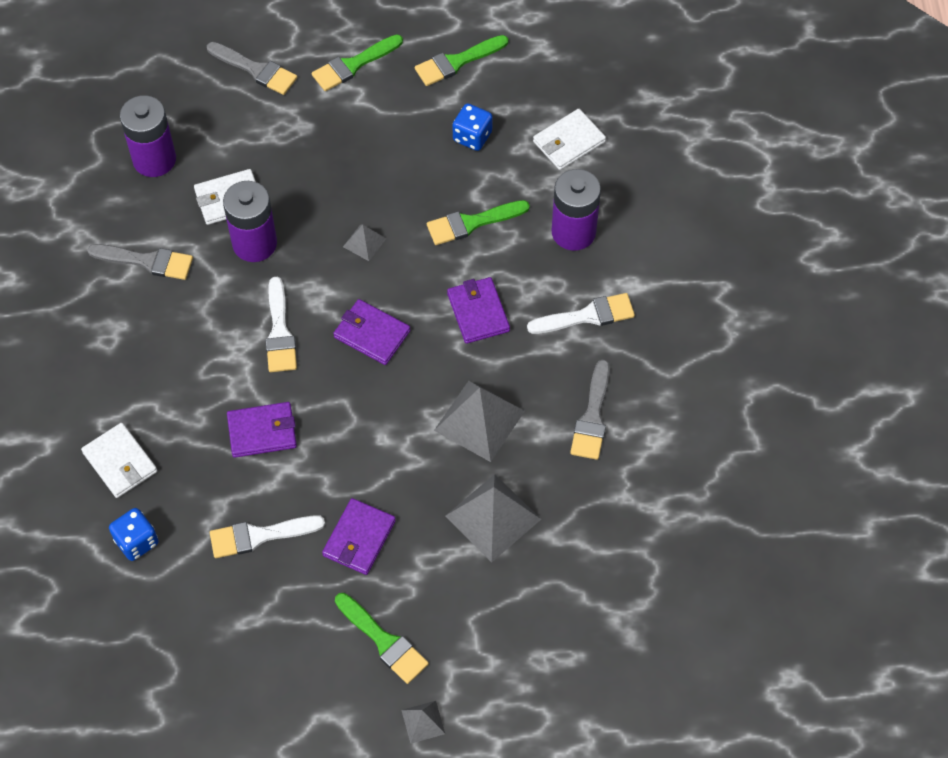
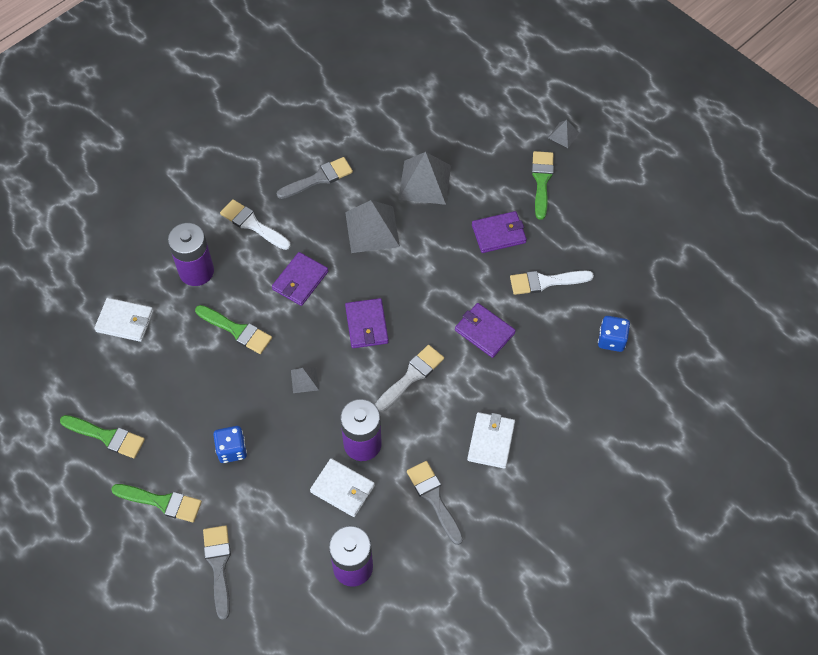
camera: 130 degrees left, 0 degrees up
(120, 462) = (577, 390): white wallet -> white wallet (491, 441)
(259, 536) = (545, 282): white brush -> white brush turned 135 degrees clockwise
(472, 136) = (166, 380): blue dice -> blue dice (232, 450)

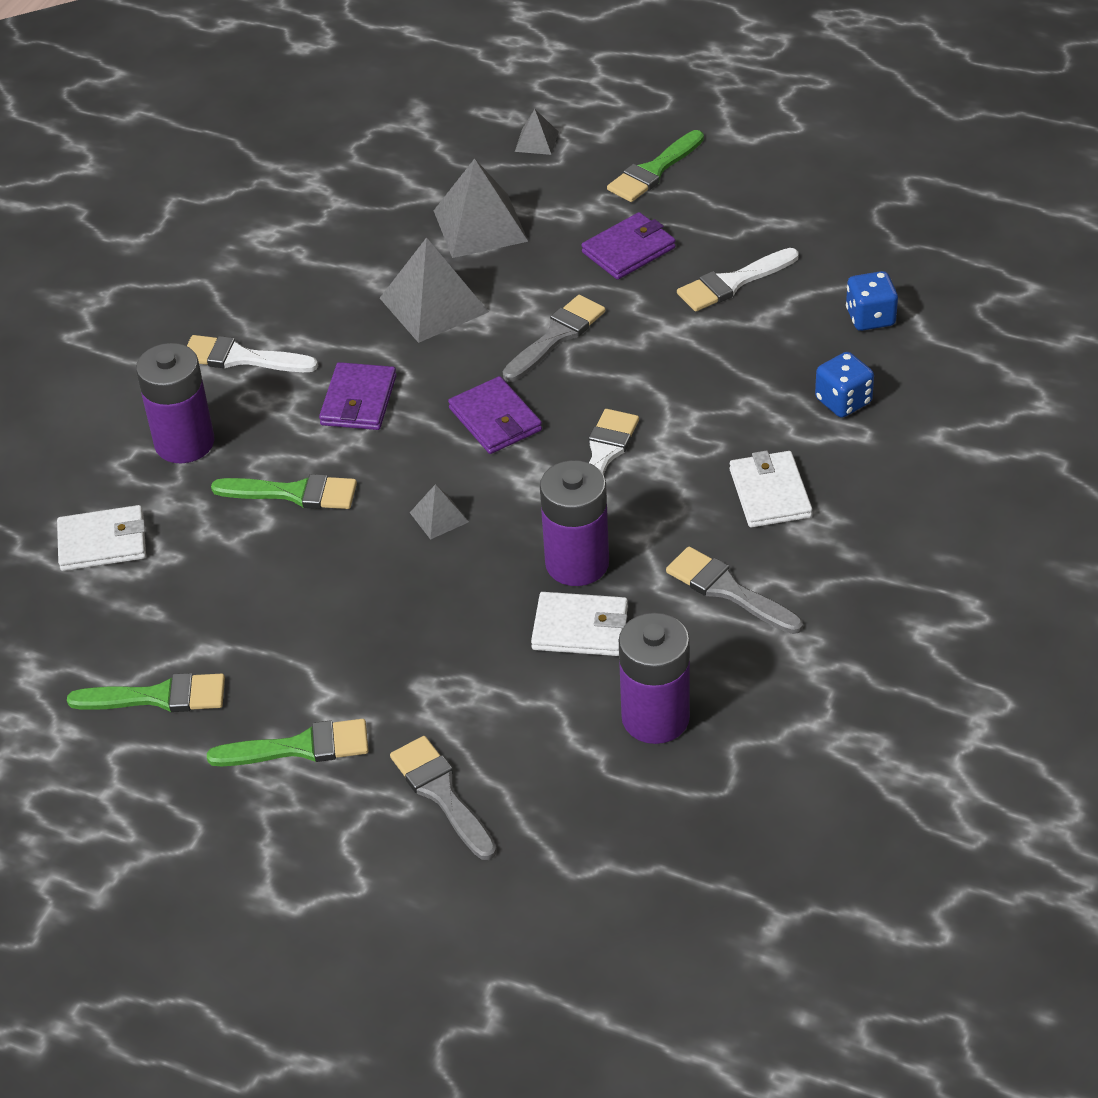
camera: 20 degrees left, 15 degrees down
(232, 450) = (375, 642): blue dice -> blue dice (843, 401)
(319, 178) = (313, 271): grey brush -> grey brush (556, 336)
(484, 331) = (679, 369): purple wallet -> none
(541, 181) = (653, 171): green brush -> green brush turned 120 degrees counterclockwise
(563, 135) = (653, 110): grey pyramid -> grey pyramid (536, 141)

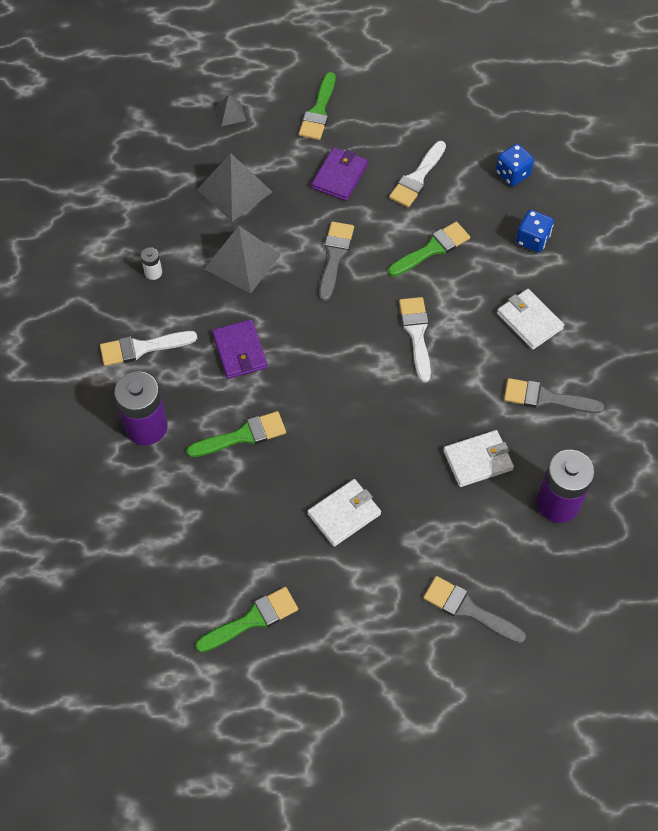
camera: 30 degrees left, 15 degrees up
(103, 542) = (141, 523): white wallet -> white wallet (344, 514)
(300, 747) = (364, 616): green brush -> green brush (432, 249)
(314, 282) = (153, 272): none -> white battery
(439, 517) = (344, 416): grey pyramid -> none
(495, 420) = (335, 332): purple wallet -> none
(577, 563) = (448, 415): purple battery -> none

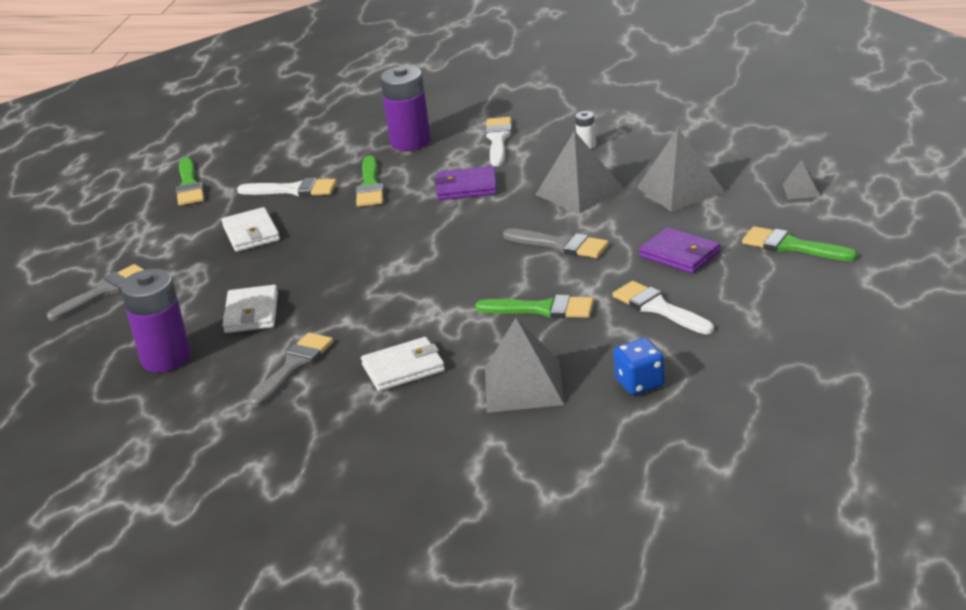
camera: 110 degrees right, 30 degrees down
(416, 334) = (429, 289): white brush -> white brush (293, 190)
(432, 249) = (542, 309): green brush -> green brush turned 60 degrees counterclockwise
(532, 240) = (523, 386): blue dice -> grey pyramid

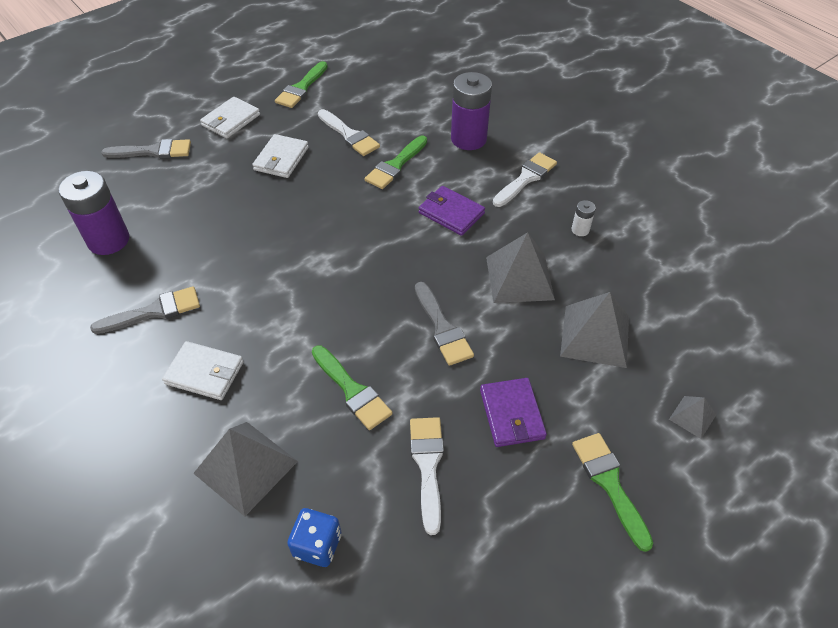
camera: 35 degrees right, 20 degrees up
(251, 313) = (195, 236): white wallet -> white wallet (231, 120)

